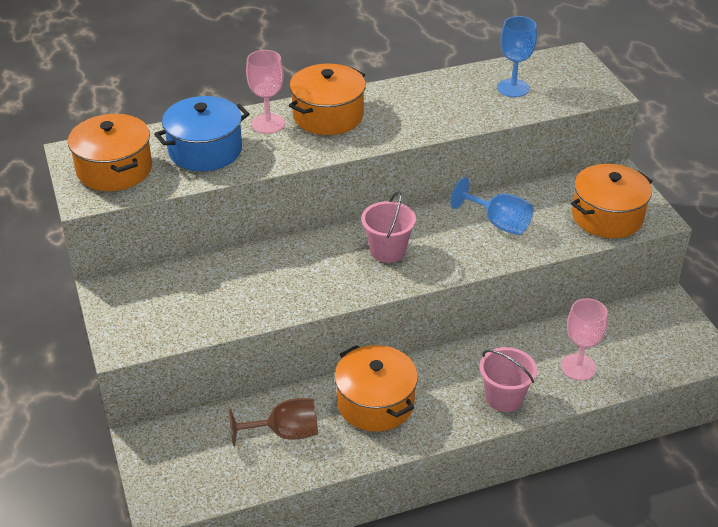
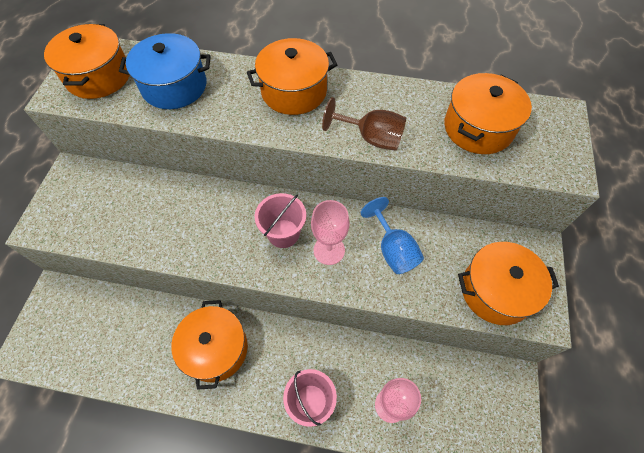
camera: 30 degrees right, 20 degrees up
(268, 124) = (241, 80): pink goblet -> pink goblet (329, 250)
(285, 433) = (138, 340): brown goblet -> brown goblet (371, 138)
(513, 88) = (478, 128): blue goblet -> orange pot

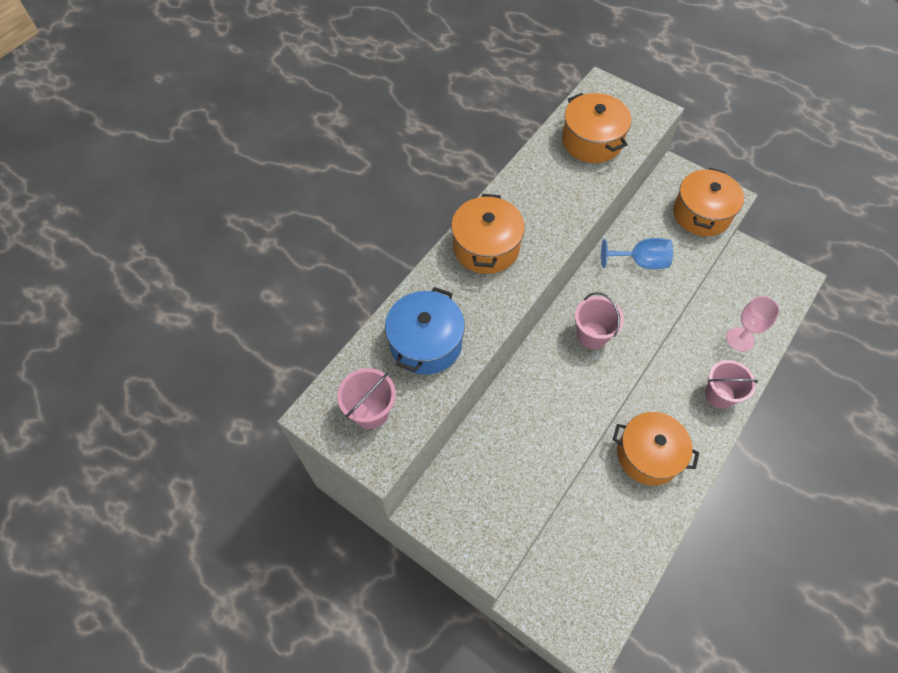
camera: 65 degrees left, 0 degrees up
(98, 76) = (371, 411): orange pot -> pink bucket
(329, 250) = (623, 307): pink goblet -> none
(371, 138) = (570, 213): brown goblet -> none

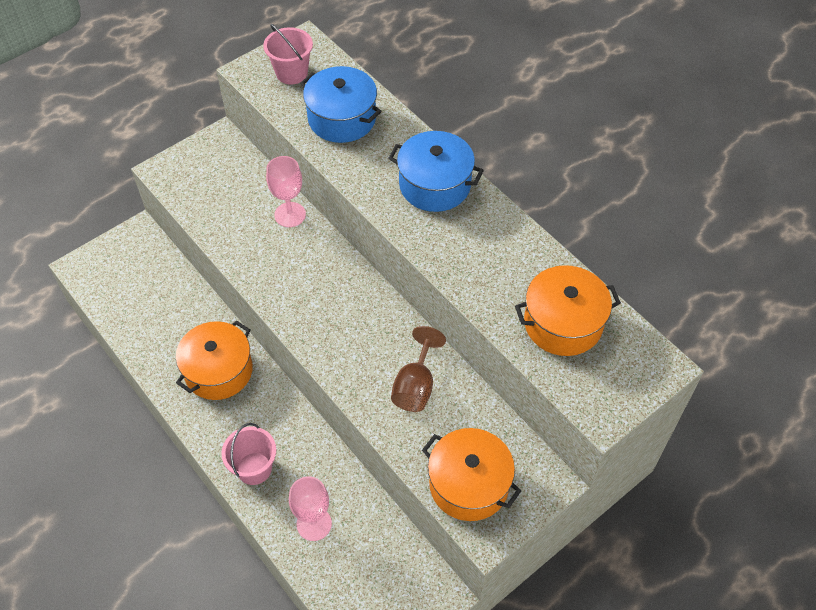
camera: 105 degrees right, 5 degrees down
(486, 247) = (435, 185): orange pot -> blue pot
(506, 405) = (290, 214): none -> pink goblet
(592, 335) = (338, 307): pink bucket -> none
(640, 262) = (415, 386): blue goblet -> brown goblet

